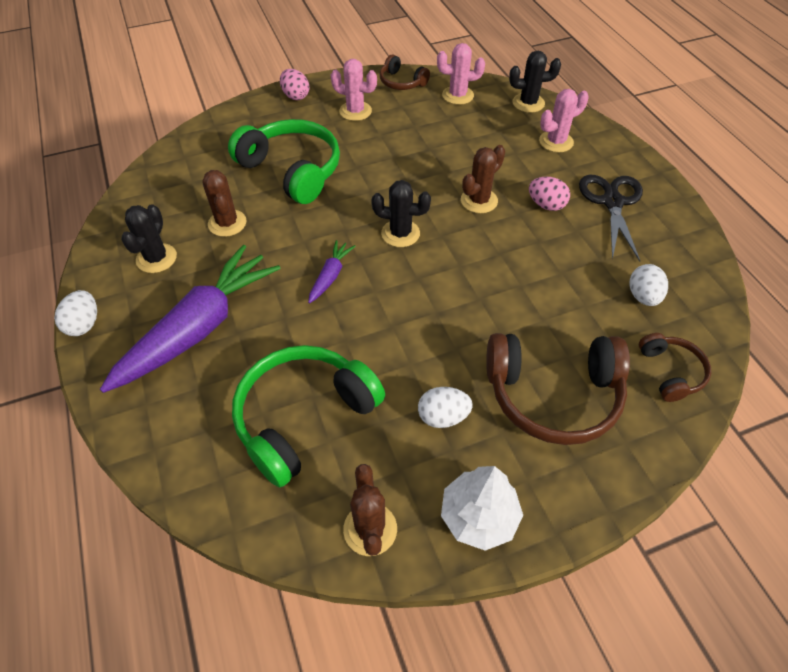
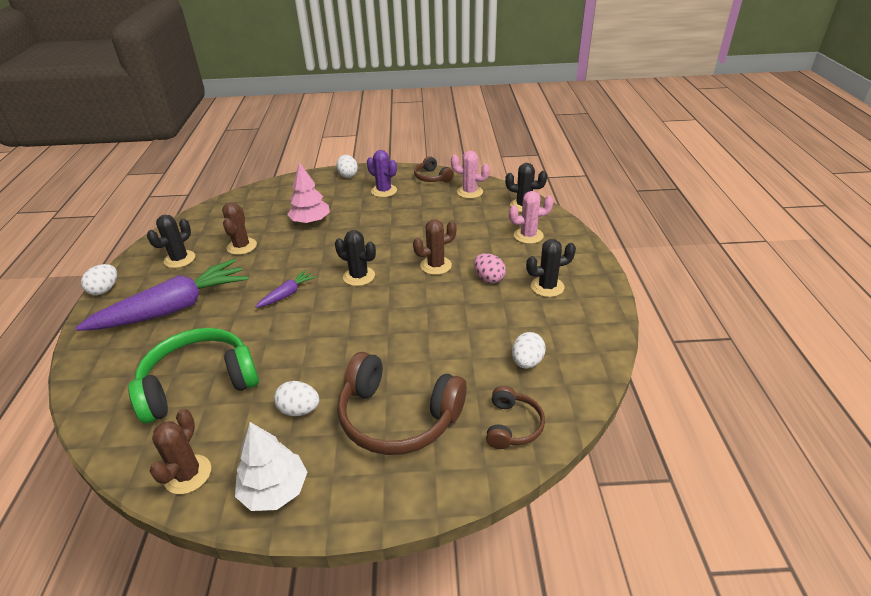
camera: 20 degrees right, 15 degrees down
(292, 170) = (310, 221): green headphones -> pink tree
(295, 96) = (348, 175): pink egg -> white egg
(355, 111) = (384, 191): pink cactus -> purple cactus
(612, 202) = (547, 287): black scissors -> black cactus

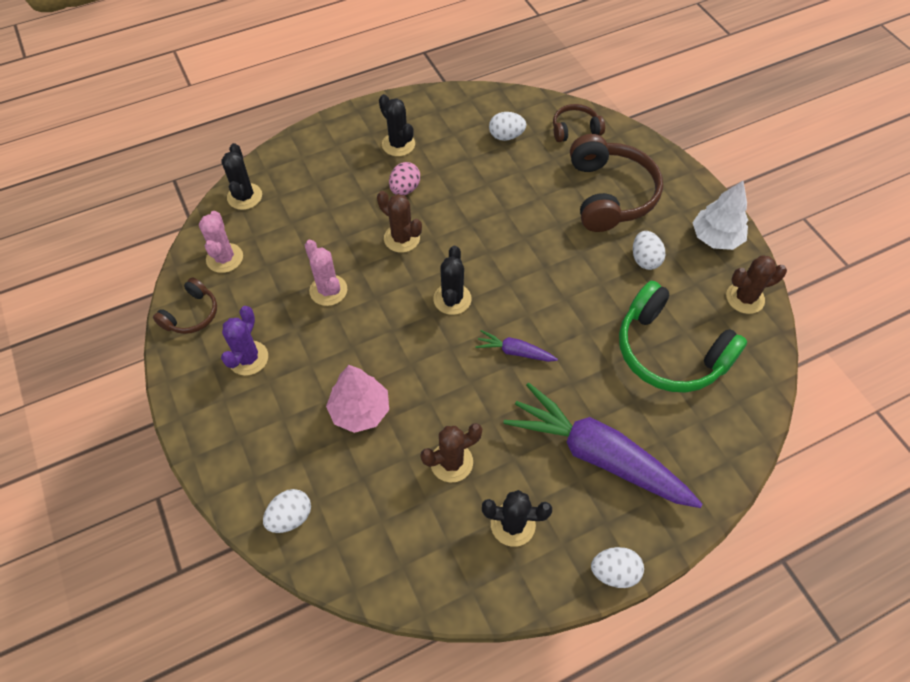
camera: 115 degrees left, 20 degrees up
(348, 175) = (210, 430): white egg -> white egg (290, 517)
(528, 236) = (312, 177): pink cactus -> pink cactus (328, 290)

